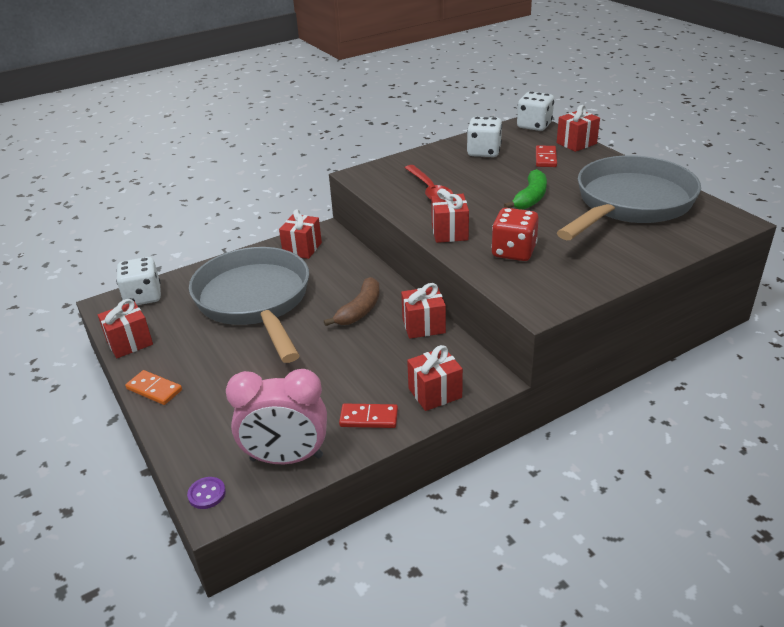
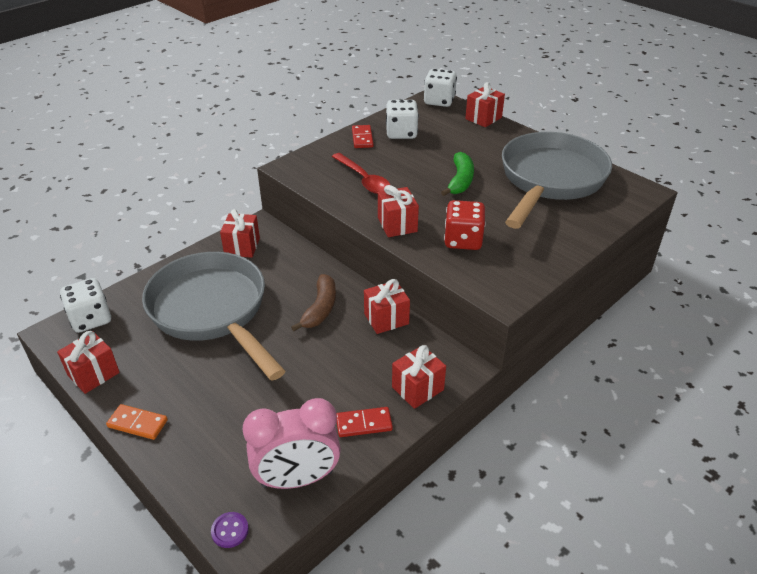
camera: 15 degrees left, 5 degrees up
(545, 158) = (460, 136): red domino -> red domino (362, 138)

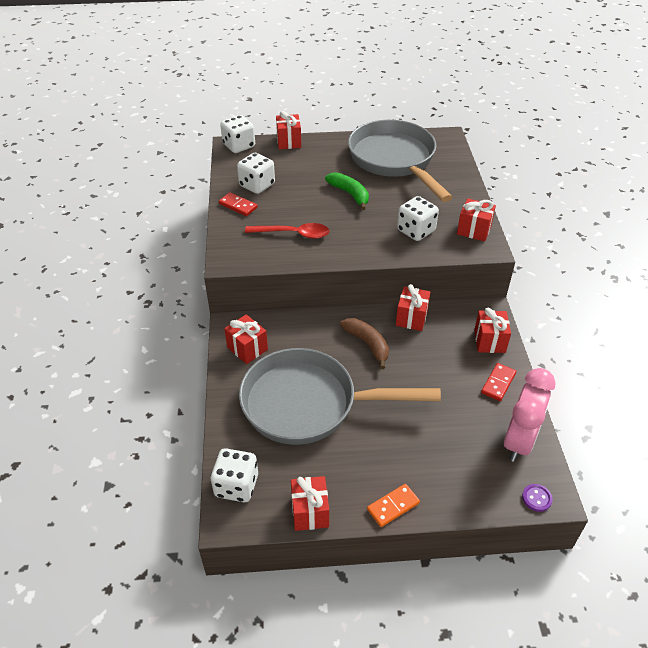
camera: 50 degrees left, 5 degrees up
(397, 225) = (366, 248): red gift -> red gift (474, 230)
(463, 240) = (416, 231): red dice -> white dice

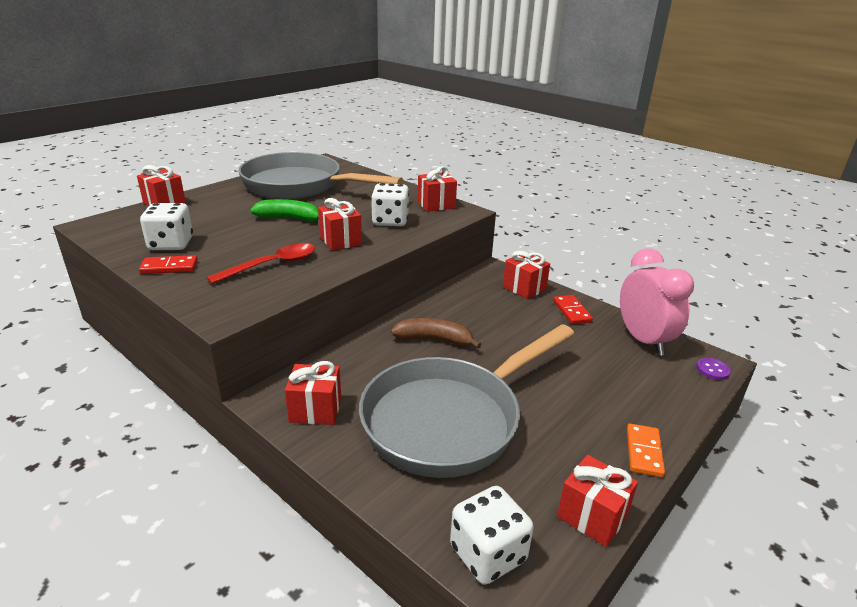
camera: 45 degrees left, 15 degrees down
(239, 146) = (102, 223): white dice -> none
(411, 318) = (443, 302): red gift -> red gift (340, 241)

